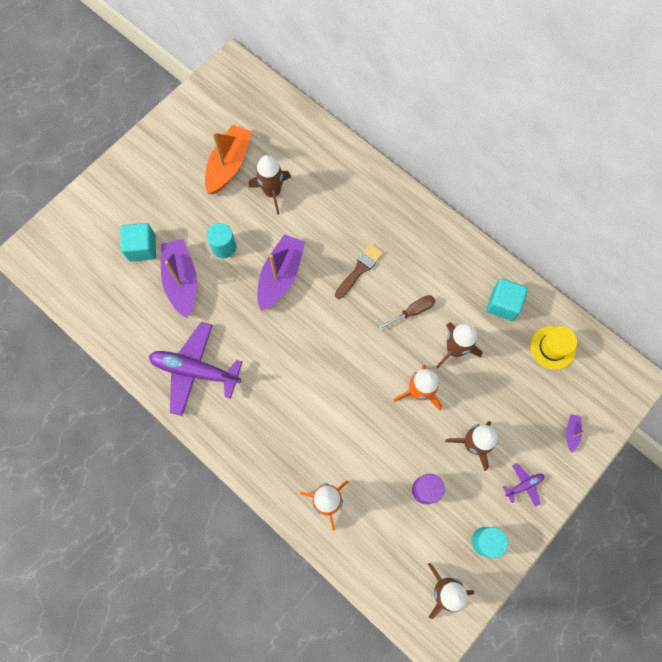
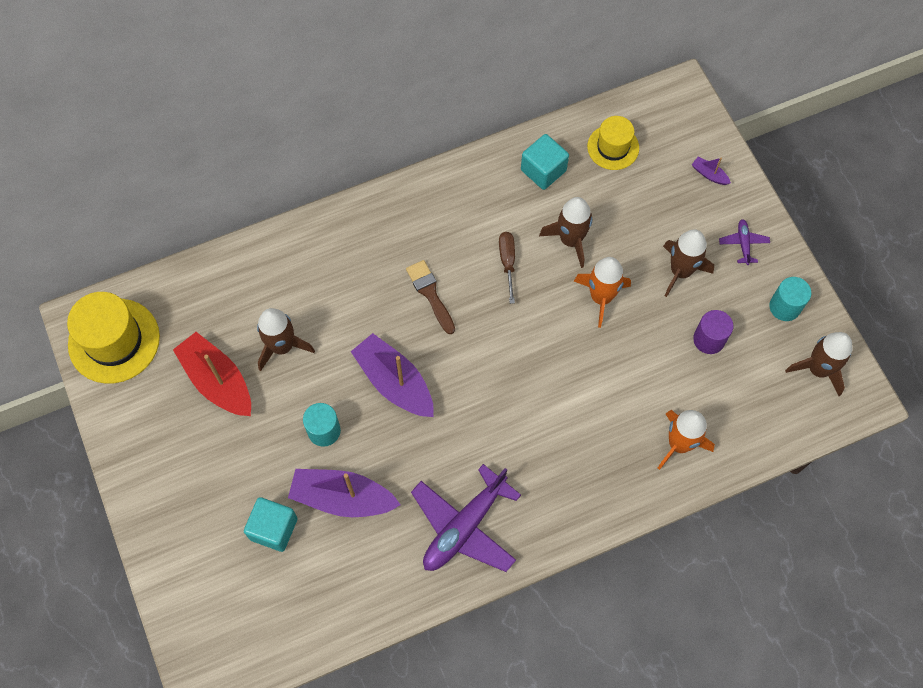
camera: 65 degrees left, 5 degrees down
(227, 91) = (114, 341): none -> yellow hat
(229, 165) = (218, 381): orange boat -> red boat

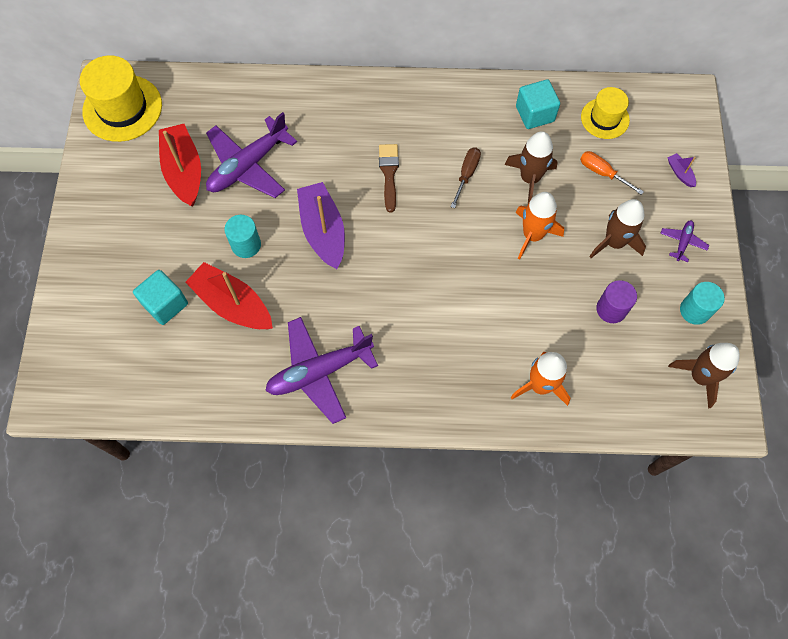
camera: 25 degrees right, 0 degrees up
(282, 346) = (248, 165): brown rocket -> purple plane
(343, 498) = (233, 304): purple boat -> red boat
(637, 205) = (602, 173): none -> orange screwdriver

